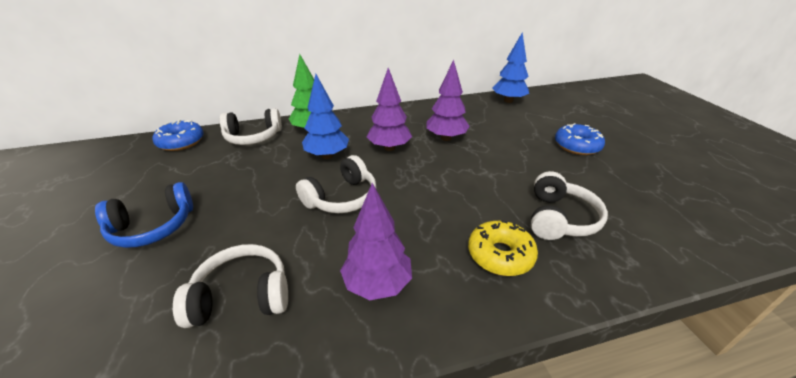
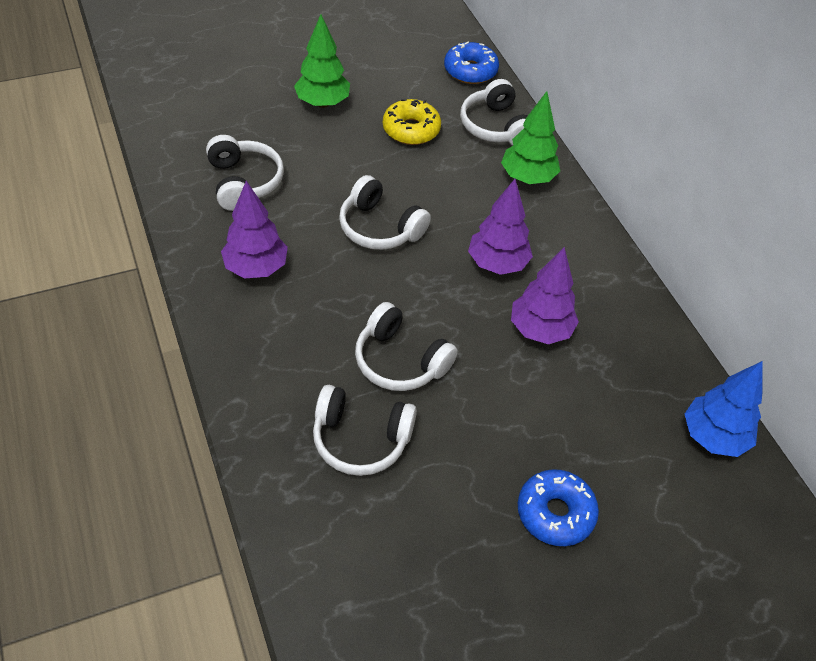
camera: 80 degrees right, 15 degrees up
(153, 227) = (322, 103): blue headphones -> green tree
(327, 156) = (465, 203): blue tree -> none
(481, 195) = (400, 361): none -> white headphones
(500, 255) = (296, 367): yellow donut -> yellow donut (411, 130)

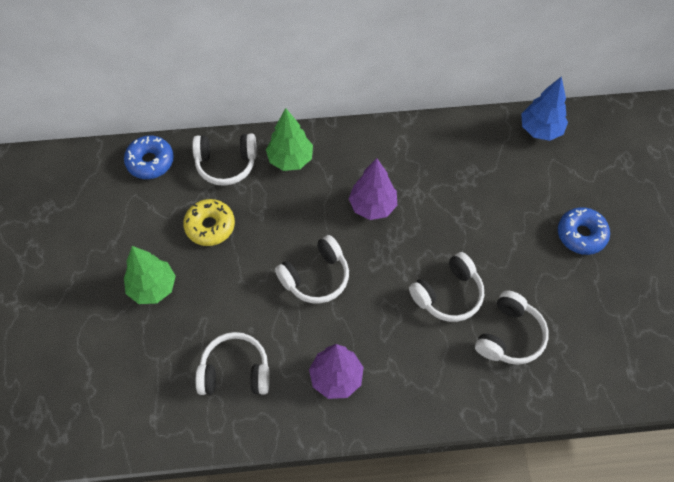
camera: 70 degrees left, 10 degrees up
(540, 330) = (439, 198): purple tree -> none

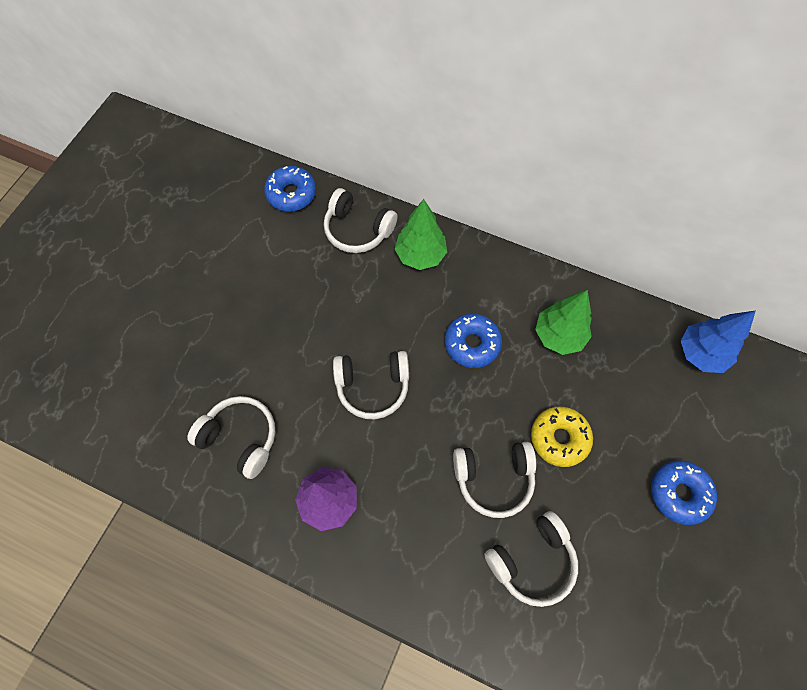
camera: 30 degrees right, 5 degrees up
(153, 288) = (219, 315): green tree -> green tree (559, 336)
(210, 226) = (306, 283): yellow donut -> yellow donut (559, 438)
(372, 206) = (472, 344): purple tree -> blue donut

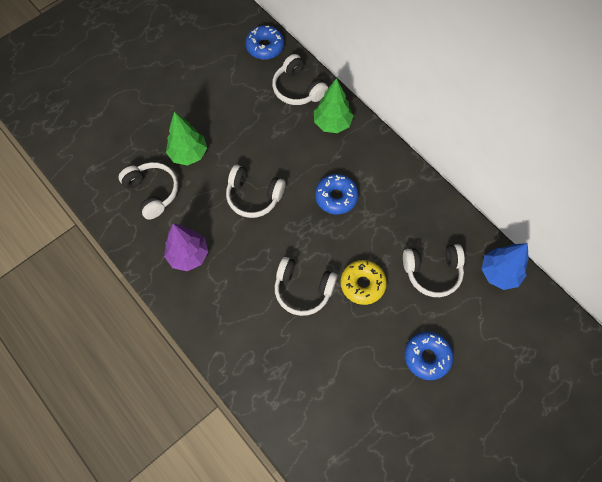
camera: 25 degrees right, 0 degrees up
(532, 561) = (300, 351): white headphones -> white headphones (432, 272)
(559, 336) = (401, 217): green tree -> green tree (188, 154)

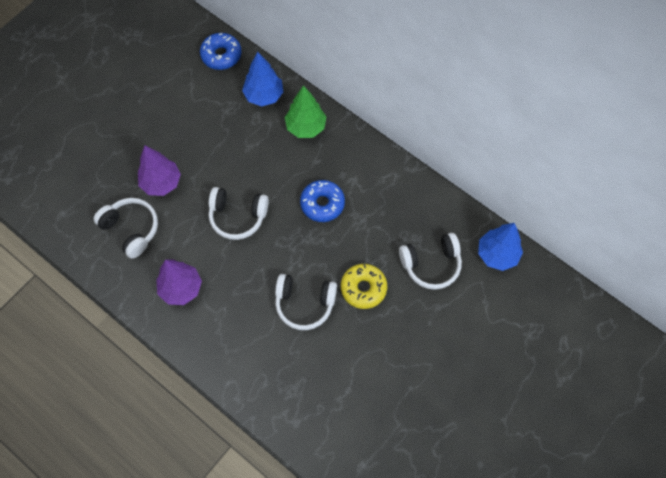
camera: 10 degrees left, 0 degrees up
(188, 154) = (161, 183): green tree -> purple tree
(298, 89) = (264, 95): white headphones -> blue tree
(427, 357) = (438, 349): blue donut -> none

